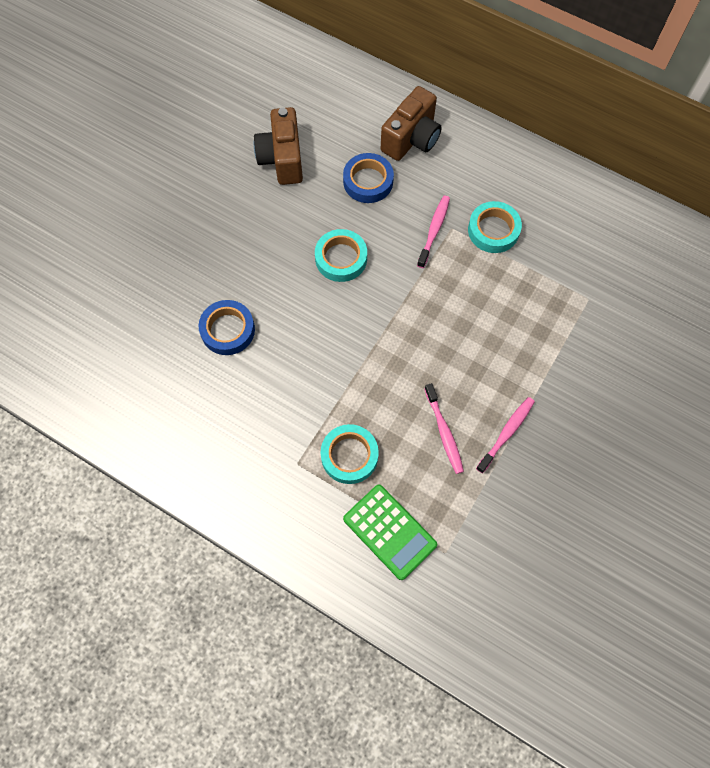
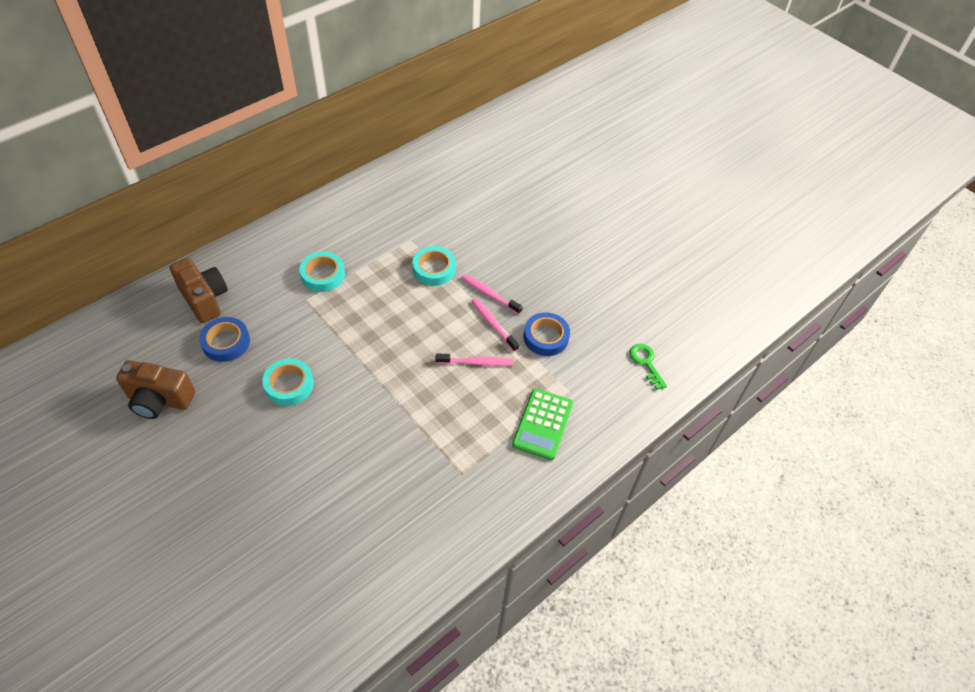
camera: 75 degrees left, 15 degrees down
(228, 330) = (311, 495): blue tape -> blue tape (546, 337)
(349, 456) = (470, 433): turquoise tape -> turquoise tape (434, 269)
(389, 531) = (542, 424): green calculator -> green calculator turned 135 degrees clockwise
(434, 231) = (301, 312): pink toothbrush -> pink toothbrush (489, 294)
(528, 637) = (646, 363): none -> green key

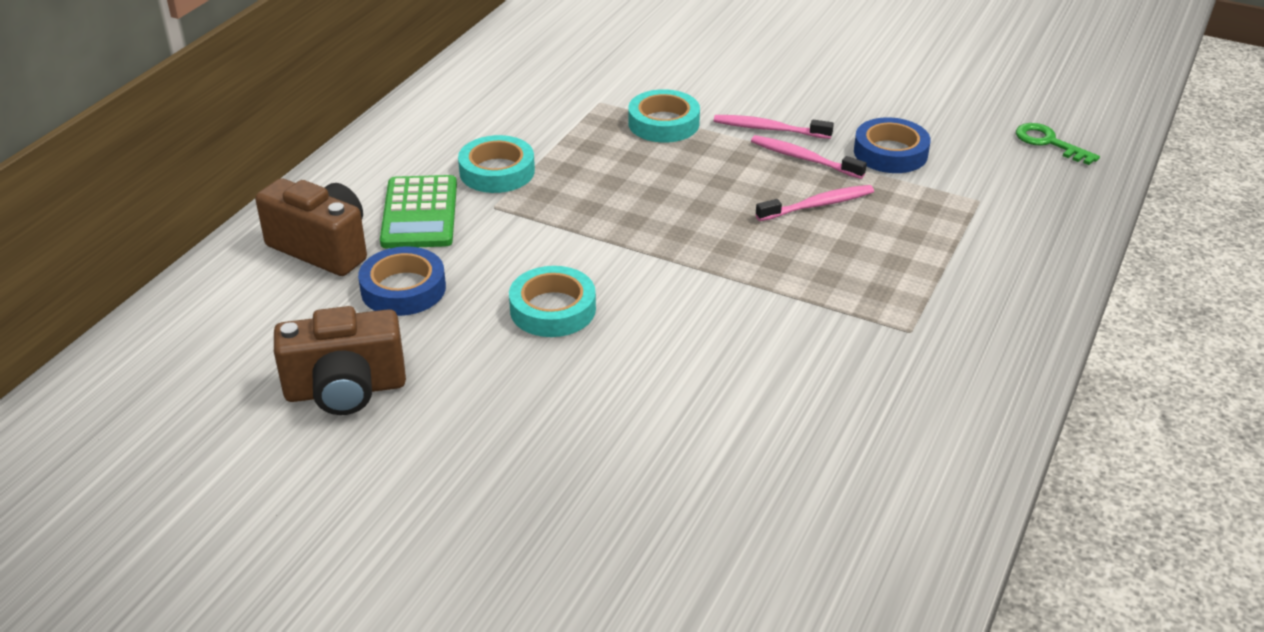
camera: 20 degrees left, 15 degrees down
(542, 424) = (973, 244): green calculator -> green calculator (419, 213)

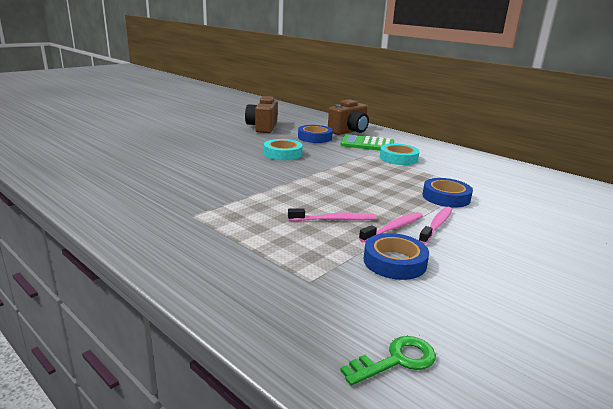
camera: 105 degrees right, 15 degrees down
(663, 123) = (446, 197): turquoise tape -> blue tape
(817, 205) = (334, 220): pink toothbrush -> pink toothbrush turned 90 degrees counterclockwise

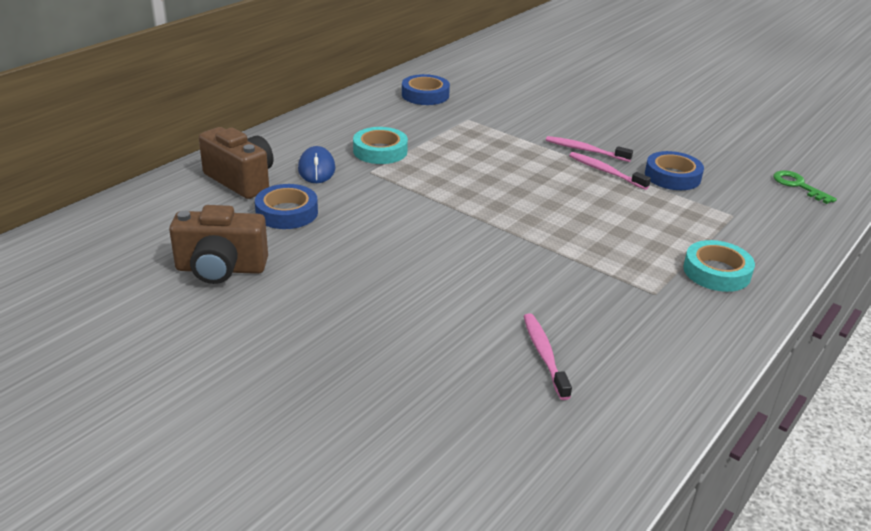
camera: 95 degrees left, 10 degrees up
(283, 154) = (388, 240): turquoise tape -> turquoise tape (716, 272)
(334, 220) = (607, 202): pink toothbrush -> pink toothbrush (544, 355)
(367, 144) = (316, 169): green calculator -> blue mouse
(446, 197) = (509, 137): blue tape -> blue tape (425, 95)

